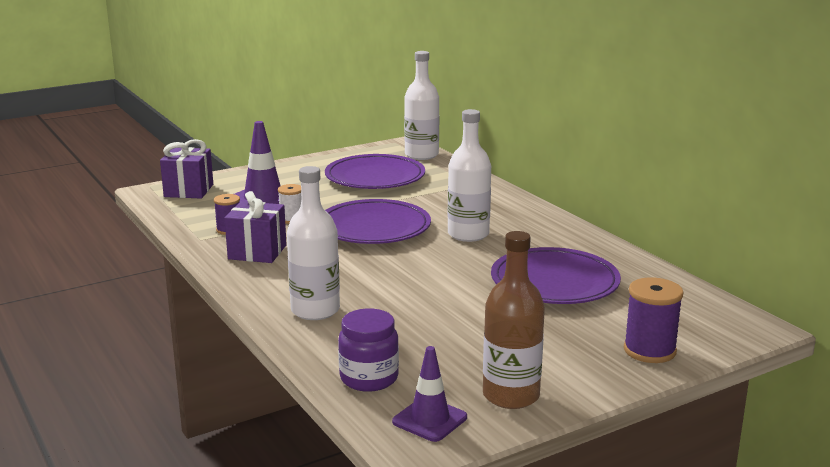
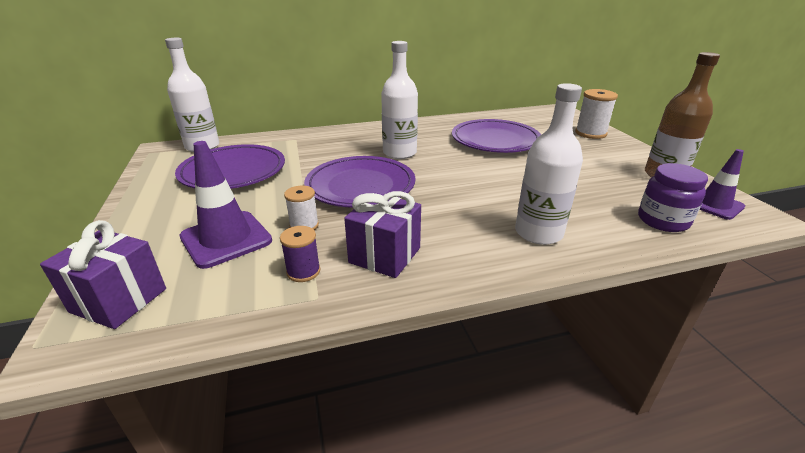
camera: 75 degrees left, 10 degrees up
(649, 350) = (590, 133): purple spool -> white spool

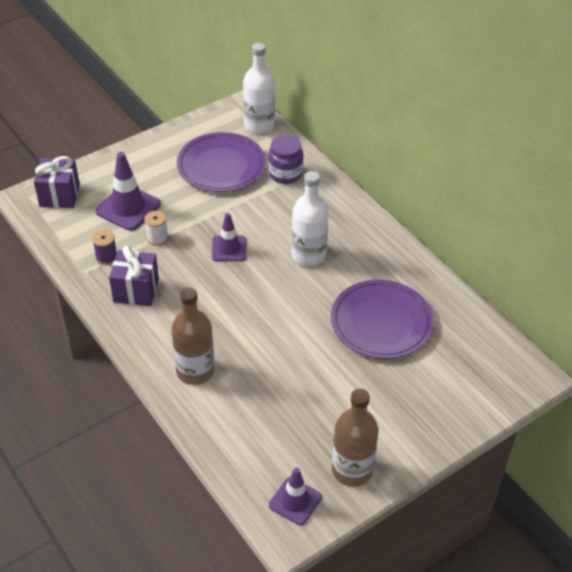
camera: 70 degrees right, 15 degrees up
(360, 186) = (229, 249): purple plate -> purple traffic cone
(538, 233) = (195, 371): white bottle -> brown bottle
(590, 133) = (453, 409): white spool -> none
(663, 221) = (246, 455): purple jar -> purple jar (285, 174)

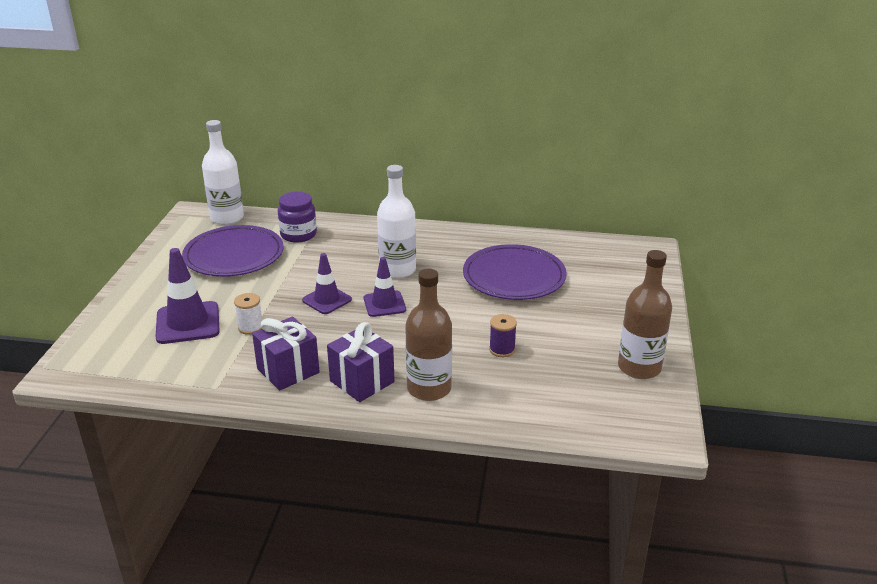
camera: 45 degrees left, 15 degrees down
(59, 195) = (98, 351): purple gift -> purple gift (362, 381)
(106, 257) = (221, 366): purple spool -> purple spool (502, 349)
(295, 501) = (637, 412): purple traffic cone -> purple traffic cone (384, 304)

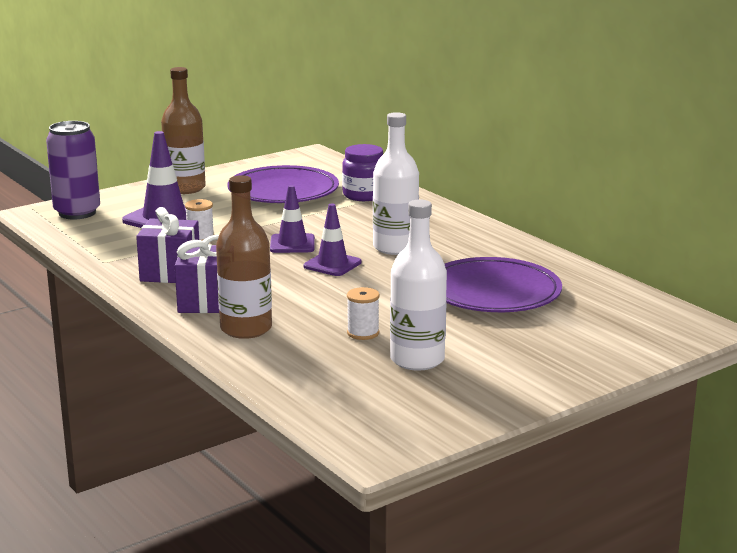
camera: 45 degrees right, 10 degrees down
(100, 353) = (77, 213): none -> purple can
(227, 218) = (330, 165): white bottle -> white bottle (417, 360)
(502, 349) = (363, 333): purple spool -> white spool
(639, 367) = (462, 401): brown bottle -> brown bottle (185, 188)

